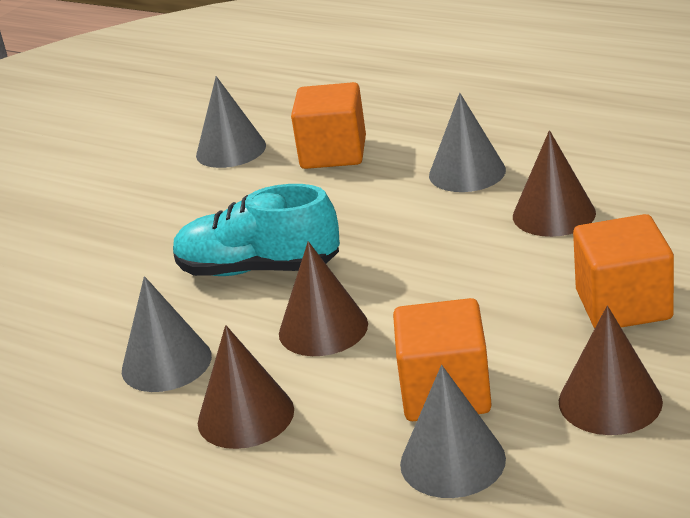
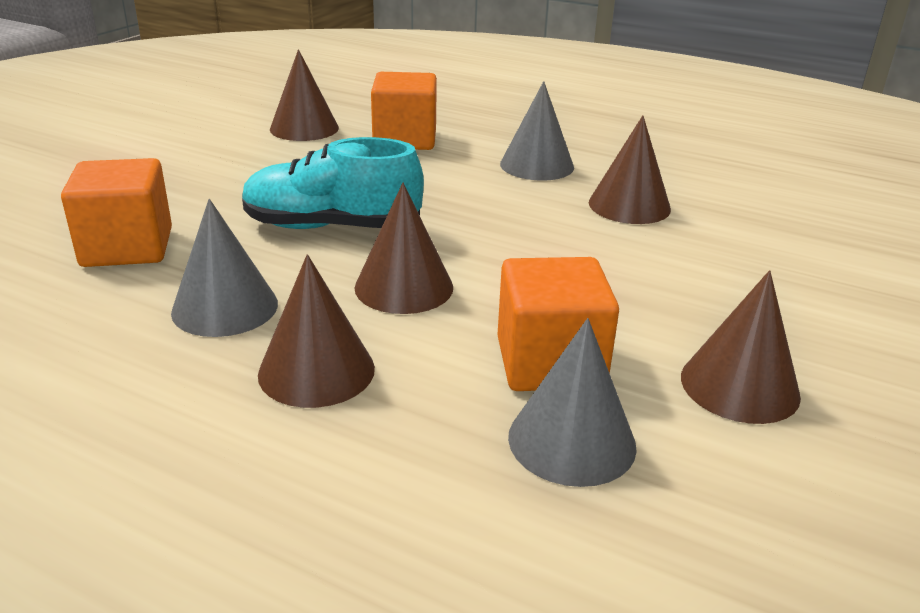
camera: 10 degrees left, 0 degrees up
(231, 150) = (304, 128): grey cone -> brown cone
(623, 305) = (723, 290): orange cube -> orange cube (127, 247)

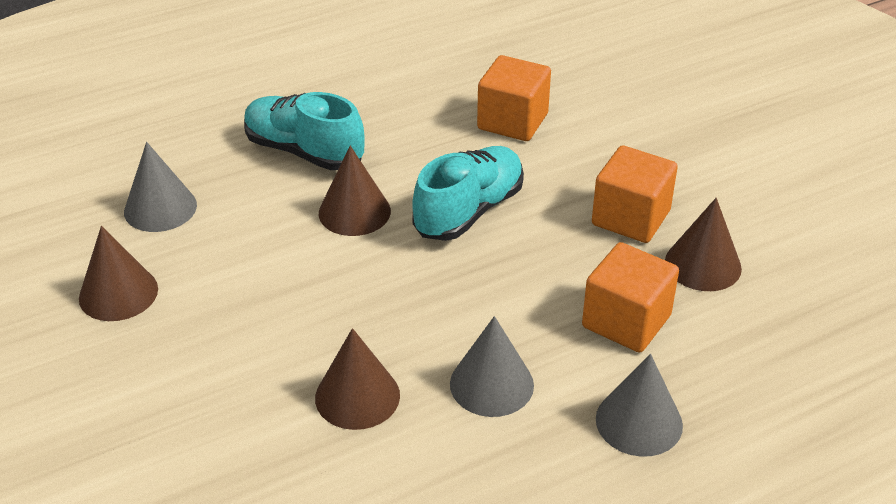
camera: 125 degrees right, 10 degrees up
(225, 307) = (399, 139): grey cone -> grey cone (639, 422)
(316, 371) = (304, 151): brown cone -> turquoise shoe
(550, 363) = (219, 232): orange cube -> orange cube (630, 218)

